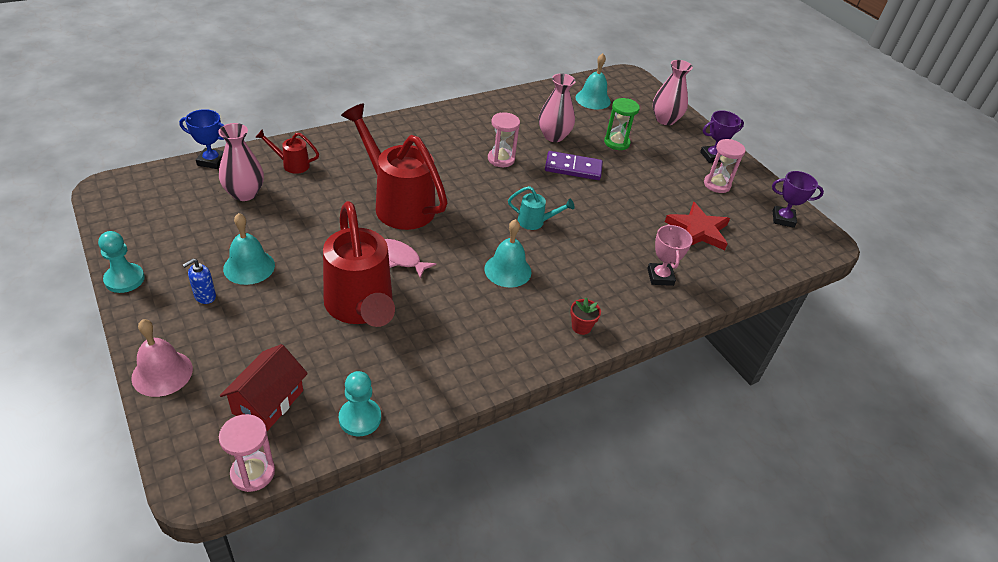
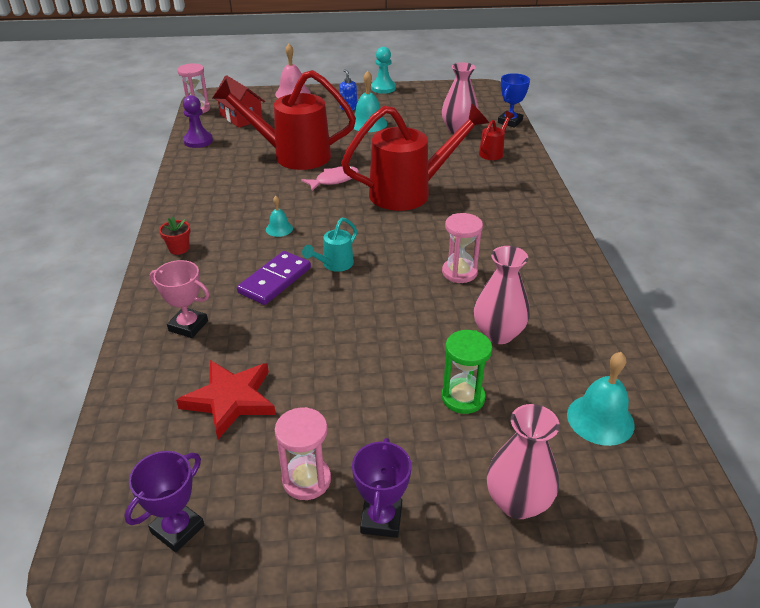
camera: 120 degrees right, 5 degrees down
(360, 418) = (198, 141): turquoise pawn -> purple pawn
(507, 270) = (279, 229): turquoise bell -> turquoise bell, size x0.57
(573, 168) = (418, 327): purple domino -> purple domino (275, 280)

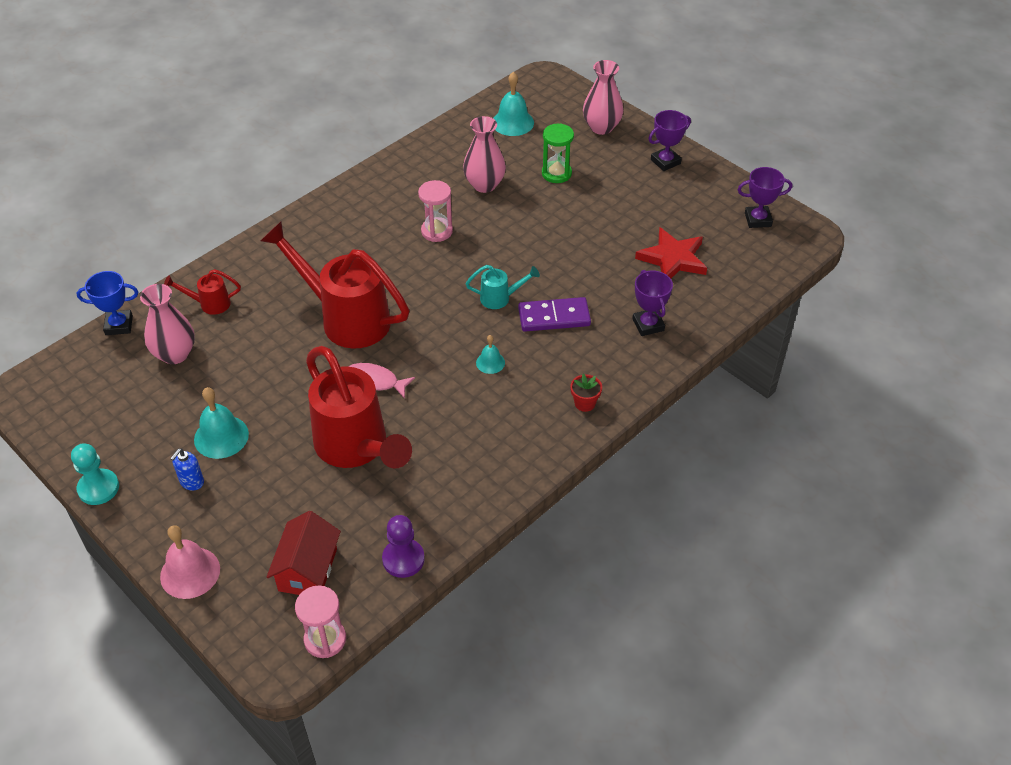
camera: 130 degrees left, 10 degrees up
(188, 326) = (648, 325): pink trophy -> purple trophy
(306, 480) = (679, 197): pink hourglass -> none

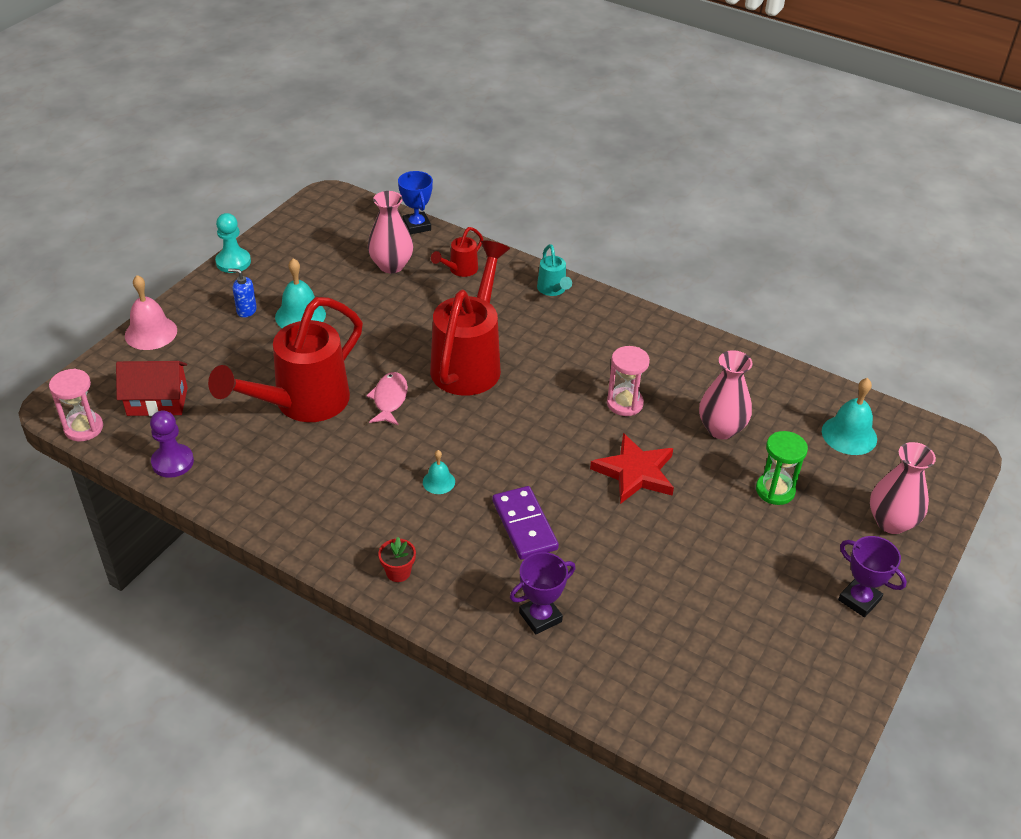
camera: 75 degrees right, 5 degrees down
(209, 304) = (459, 270): red watering can -> red watering can turned 120 degrees counterclockwise
(500, 298) = (539, 474): turquoise watering can -> turquoise watering can (553, 290)
(672, 259) = (669, 629): red star -> red star (635, 472)
(758, 220) = (790, 722): purple trophy -> none

